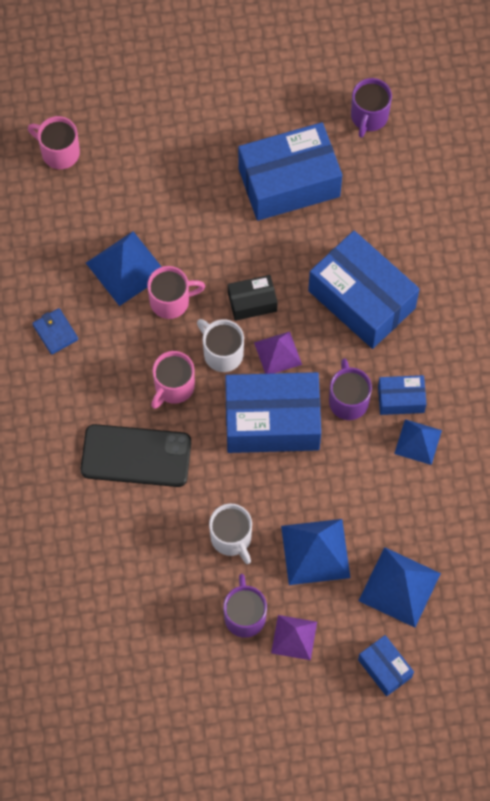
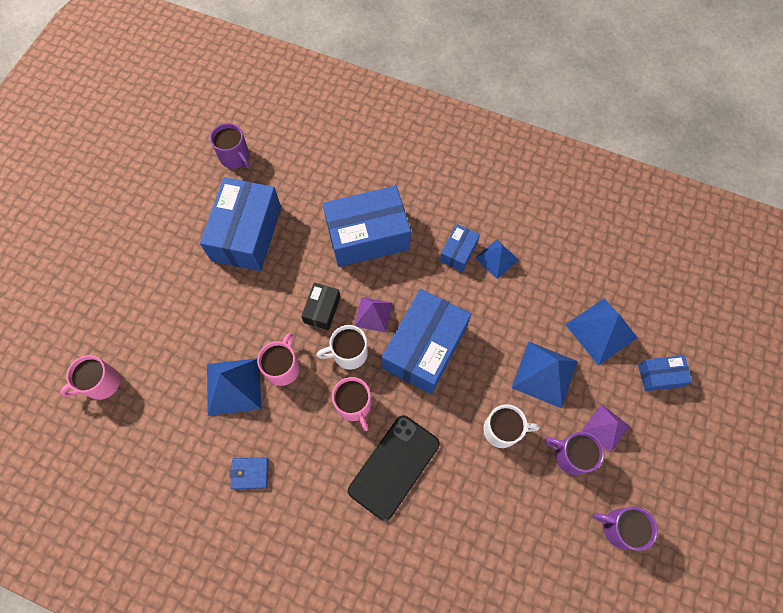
camera: 60 degrees left, 0 degrees up
(348, 400) = (439, 286): purple mug -> purple mug (619, 528)

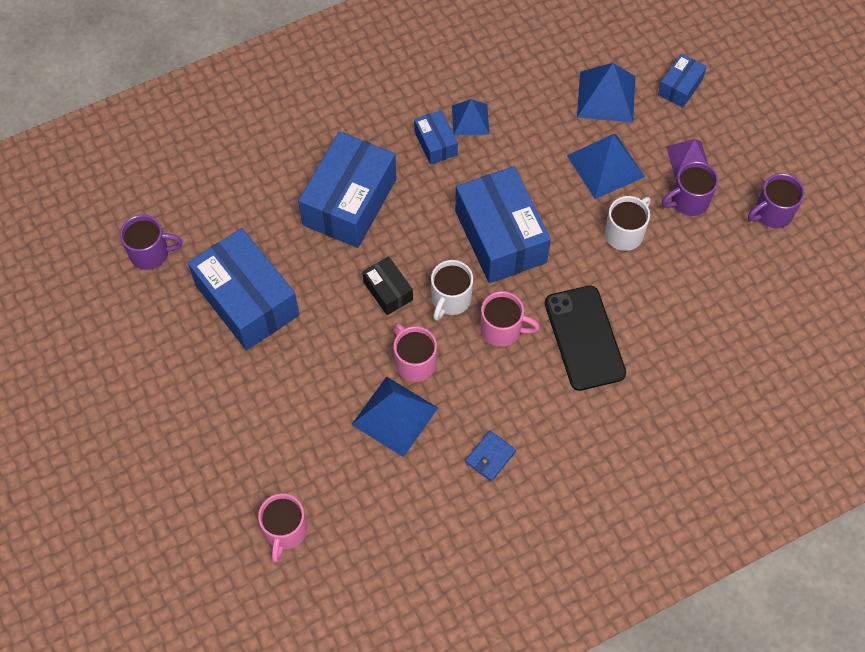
camera: 50 degrees left, 5 degrees down
(373, 314) = (431, 253): purple pyramid -> none

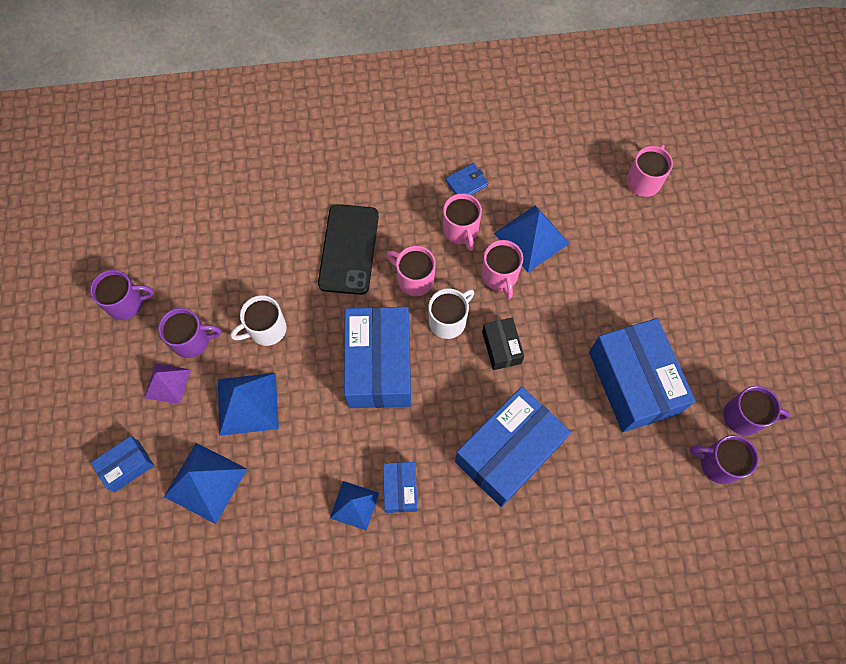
camera: 160 degrees left, 5 degrees up
(131, 303) = (744, 417): none -> purple mug
(474, 398) = (461, 230): none -> pink mug

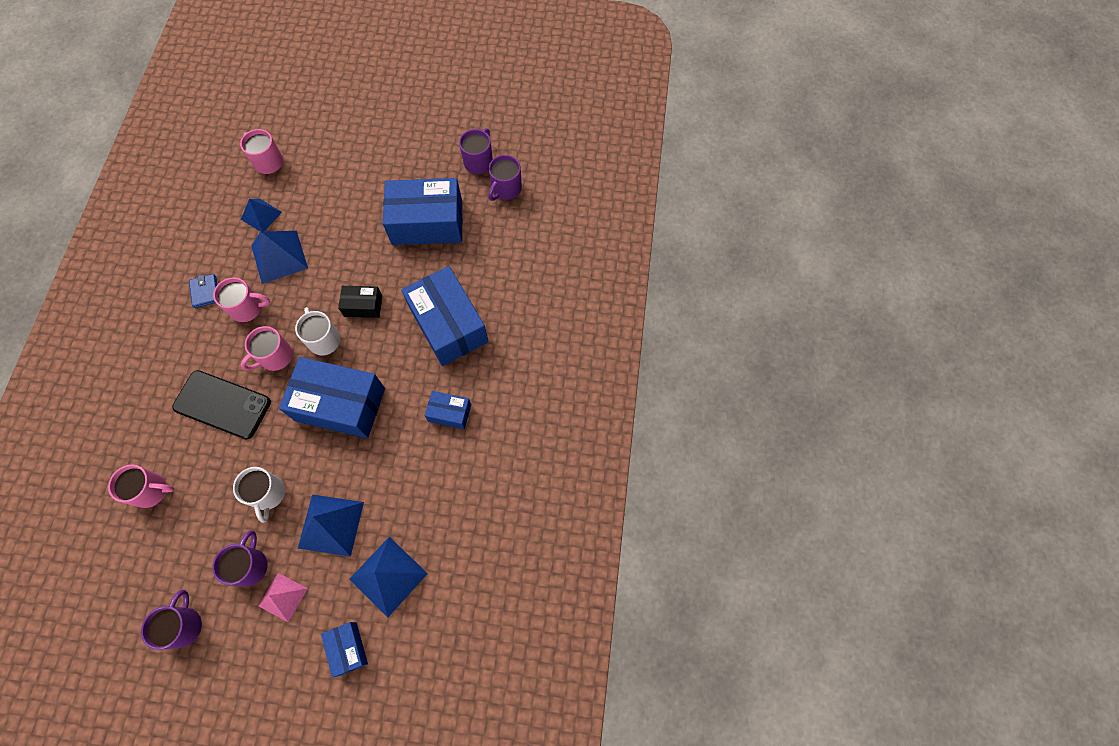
camera: 75 degrees left, 0 degrees up
(167, 383) = (283, 597): purple pyramid -> pink pyramid
(354, 505) = (450, 452): blue pyramid -> blue pyramid (261, 215)
(500, 276) = (302, 290): pink mug -> pink mug (151, 490)

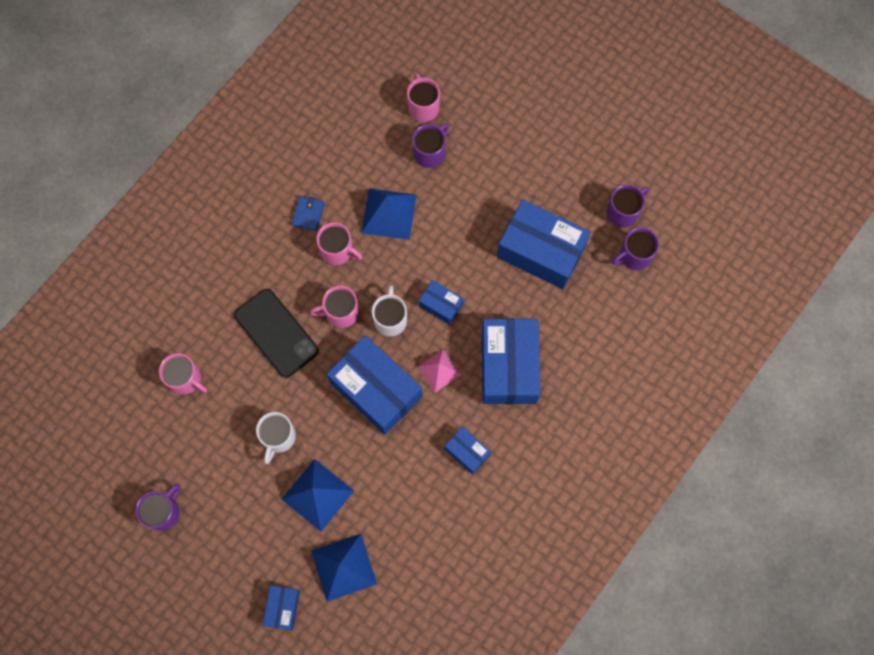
camera: 30 degrees right, 5 degrees up
(250, 565) = (237, 492): purple mug -> purple mug (430, 153)
(261, 215) = (391, 161): blue pyramid -> none
(283, 597) = (251, 534): pink pyramid -> pink pyramid (439, 370)
(363, 306) = (441, 305): black box -> blue box

